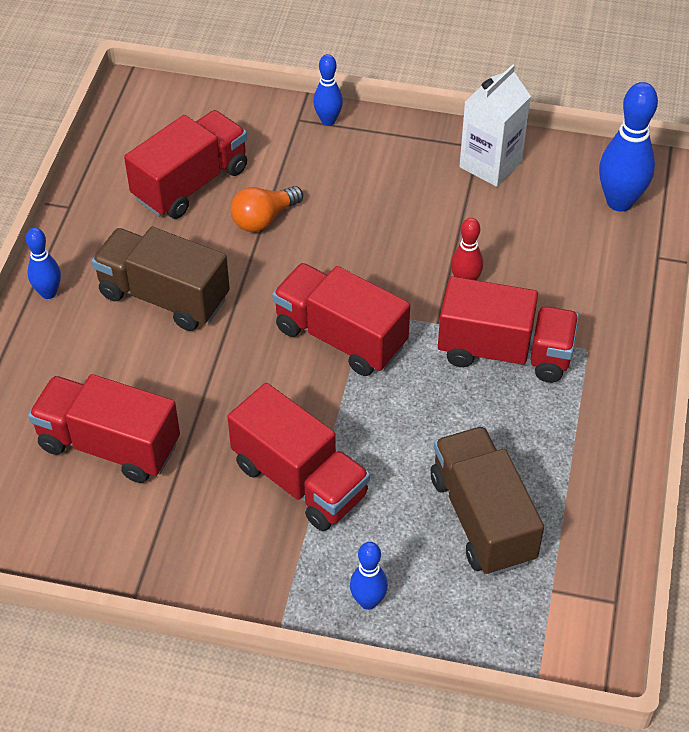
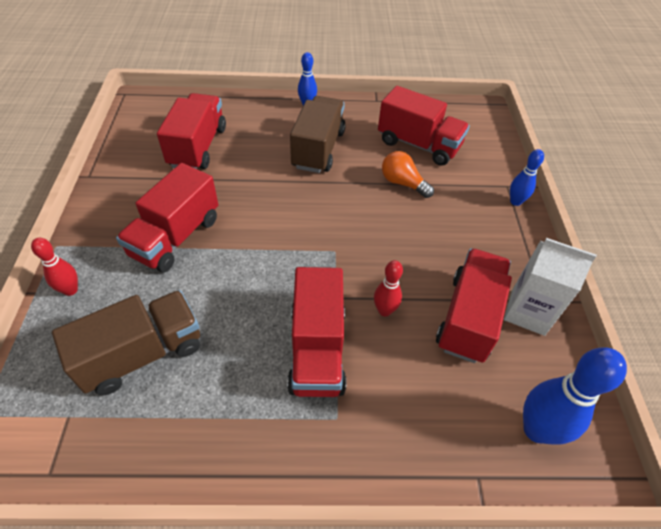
camera: 75 degrees right, 0 degrees up
(340, 337) = (307, 240): red truck -> red truck (468, 318)
(368, 601) = (70, 290): blue bowling pin -> red bowling pin

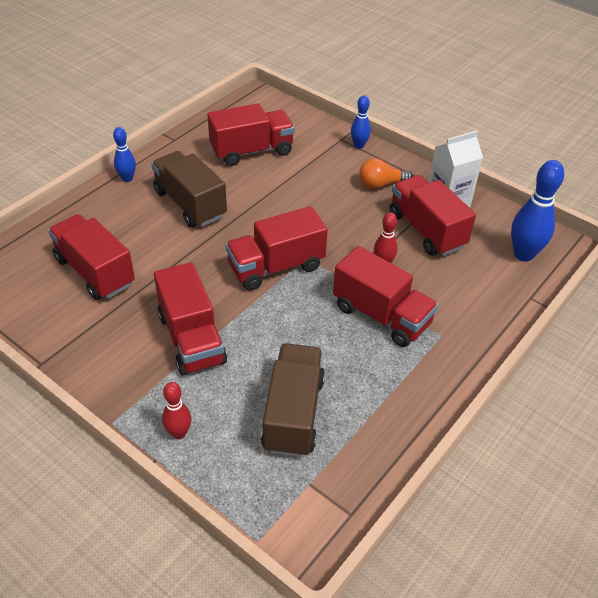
camera: 50 degrees left, 5 degrees down
(303, 239) = (276, 267): none -> red truck
(402, 183) = (281, 184): orange light bulb -> orange light bulb (381, 184)

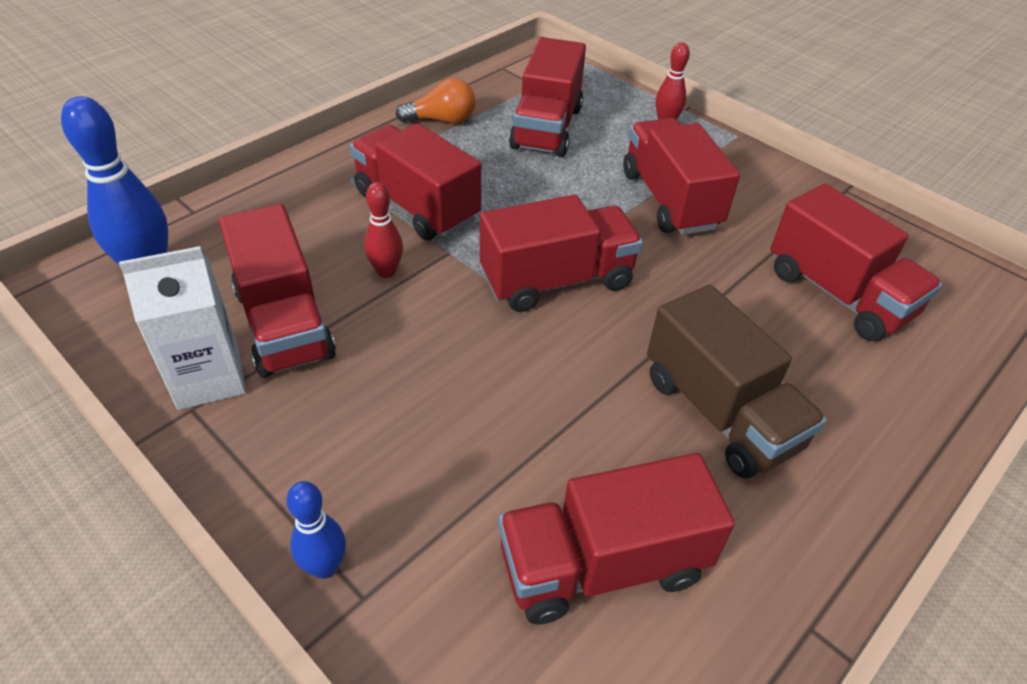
camera: 175 degrees left, 0 degrees up
(127, 178) = (873, 491): blue bowling pin -> none
(293, 413) = (546, 128): brown truck -> red truck
(381, 184) = (322, 434): orange light bulb -> orange light bulb (442, 120)

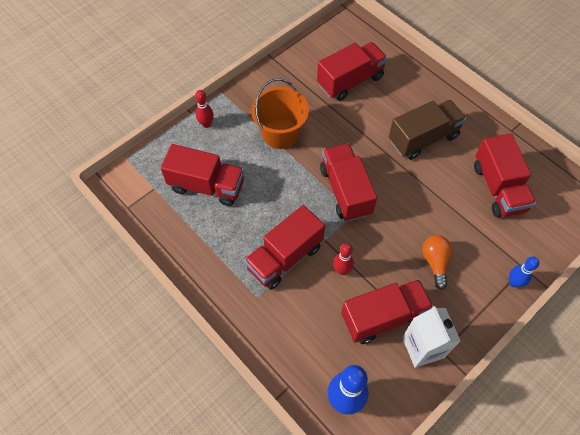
camera: 85 degrees left, 15 degrees up
(442, 120) = (193, 245): orange light bulb -> orange light bulb (435, 262)
(670, 200) = (280, 133): red truck -> orange bucket

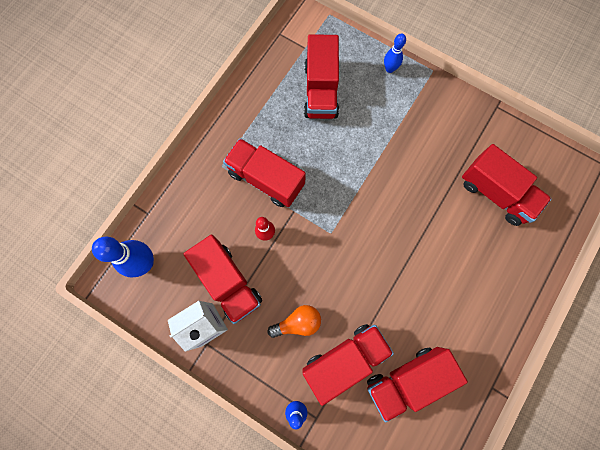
camera: 75 degrees right, 15 degrees up
(206, 124) = (389, 69): red bowling pin -> blue bowling pin
(280, 133) = (402, 139): orange bucket -> none
(345, 191) = (354, 218): red truck -> red truck (345, 359)
(423, 138) = (445, 286): brown truck -> none

